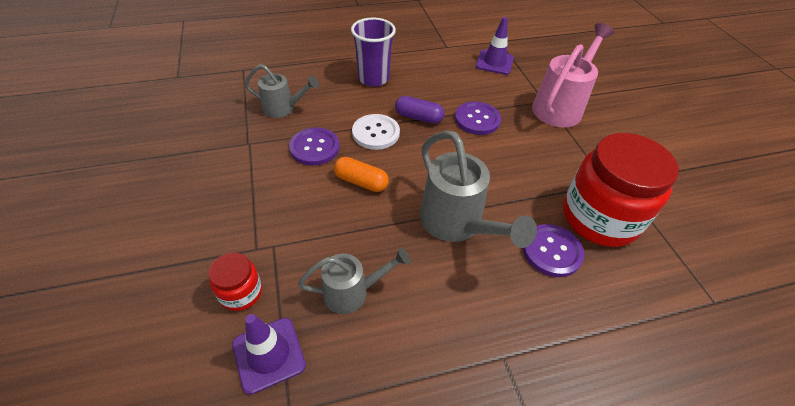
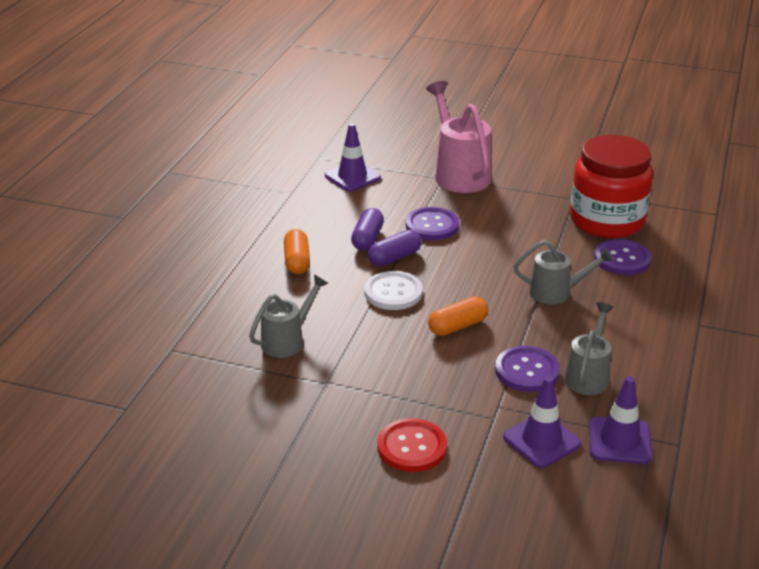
camera: 55 degrees left, 15 degrees down
(196, 214) = (412, 447): none -> red button
(241, 292) = (541, 440): red jar -> purple traffic cone
(314, 147) = (379, 339): purple button -> purple button (527, 371)
(373, 78) = (297, 261): purple cup -> orange capsule
(429, 97) = (367, 239): none -> purple capsule
(456, 224) = (556, 293): grey watering can -> grey watering can, size x0.61

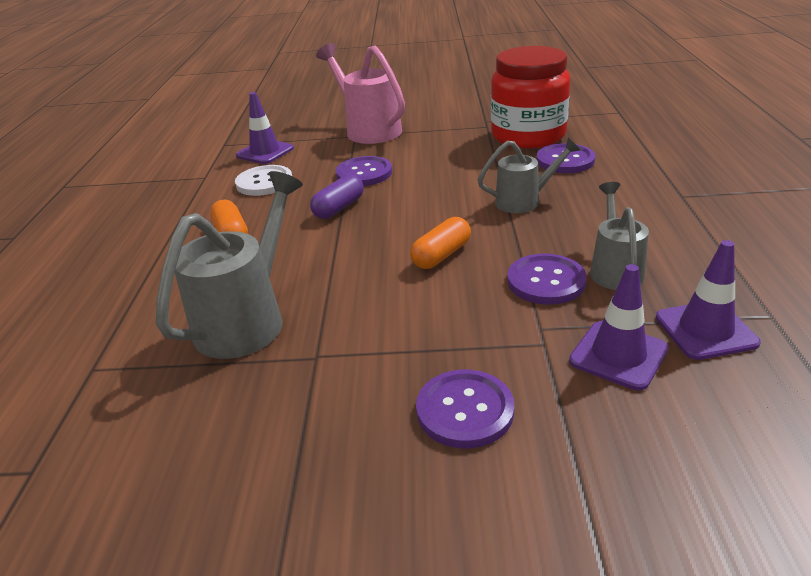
camera: 15 degrees left, 0 degrees up
(287, 341) = (247, 319): grey watering can -> grey watering can, size x1.64
(367, 239) = (302, 198): purple capsule -> none
(393, 292) = (353, 239): white button -> white button (264, 182)
(412, 447) = (465, 410): red button -> purple button

